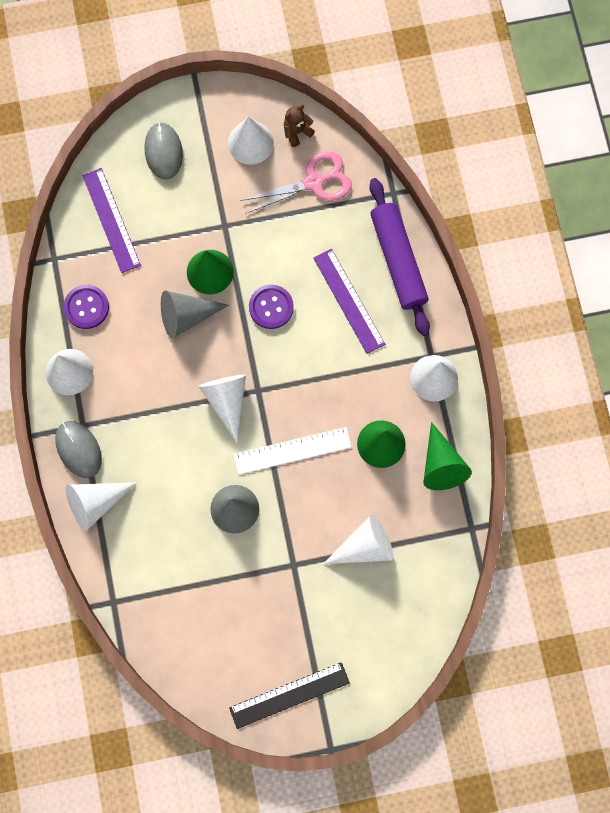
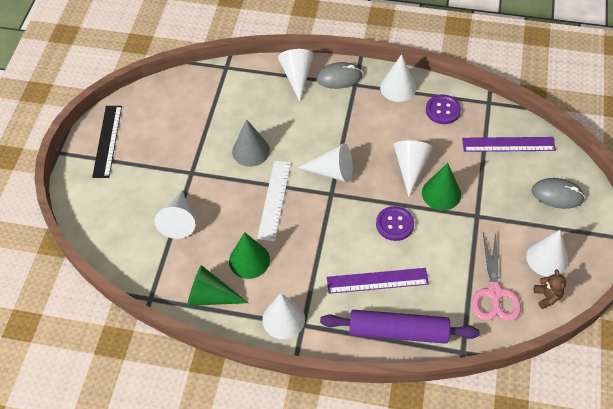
camera: 115 degrees right, 20 degrees down
(186, 316) = (410, 167): grey cone -> white cone

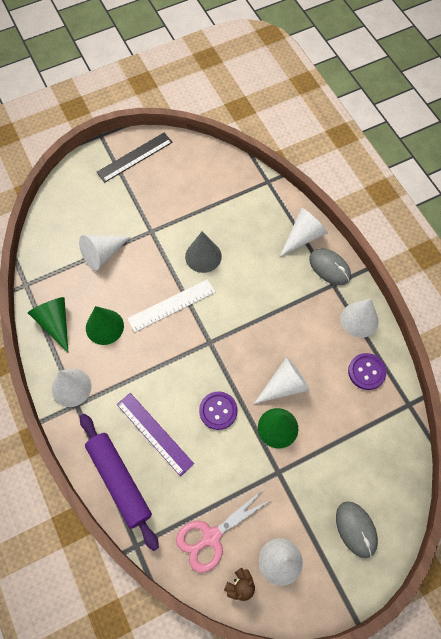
camera: 50 degrees right, 10 degrees up
(332, 171) = (231, 328): white cone -> none
(508, 144) = (376, 451): purple ruler -> none

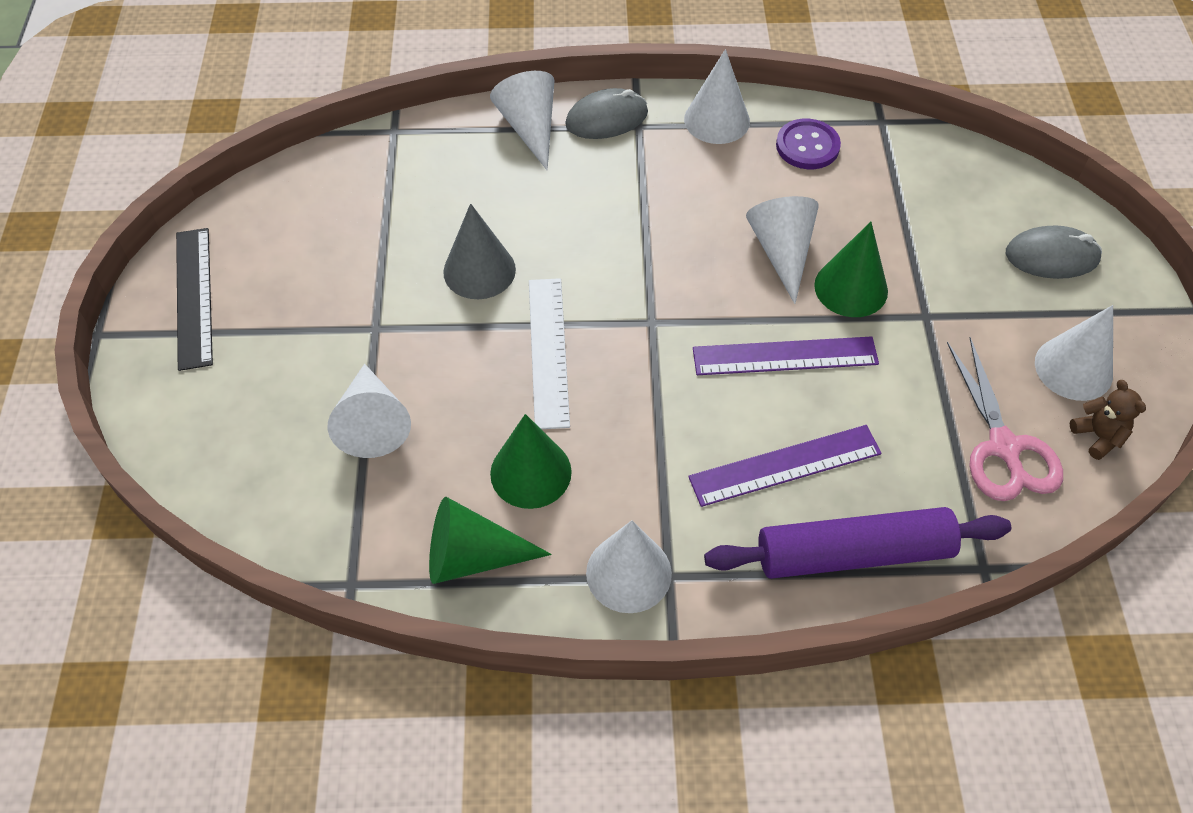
camera: 65 degrees left, 10 degrees down
(218, 411) = (785, 356): purple button -> purple ruler

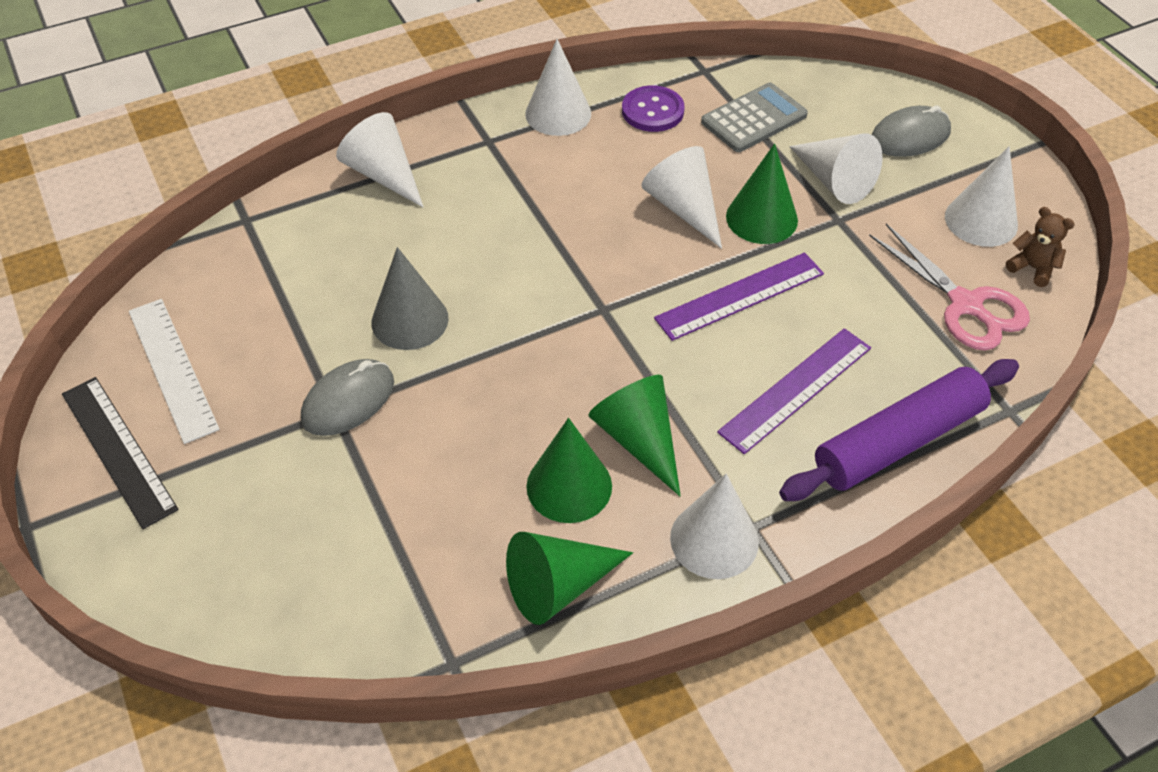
camera: 25 degrees left, 5 degrees down
(372, 422) = (383, 500): white cone -> white cone (833, 180)
(548, 351) = (521, 369): white ruler -> white ruler (173, 368)
(606, 118) = (454, 143): grey mouse -> grey mouse (348, 400)
(614, 455) = (639, 439): none -> green cone
(902, 186) = (753, 119): none -> grey calculator

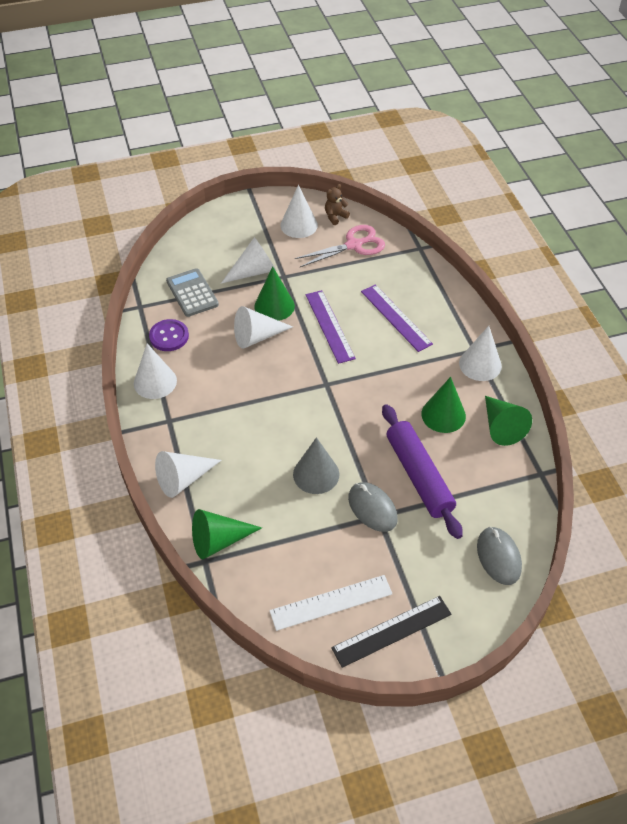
camera: 80 degrees left, 0 degrees up
(639, 439) = (418, 383): green cone -> green cone (219, 540)
(898, 441) = (432, 289): purple rolling pin -> purple rolling pin (419, 476)
(909, 136) = (228, 234): grey mouse -> grey mouse (498, 557)

